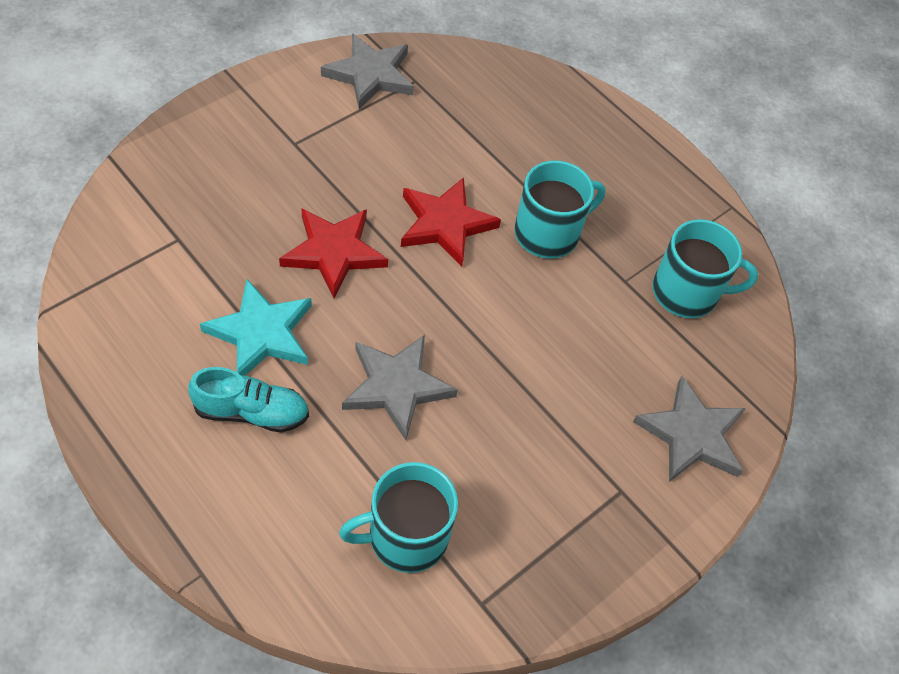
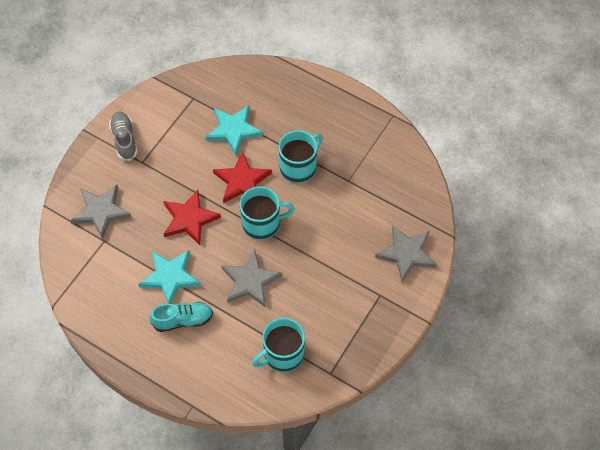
camera: 10 degrees left, 5 degrees up
(281, 103) = (124, 140): none -> grey shoe
(370, 75) = (166, 103): grey star -> grey star (101, 212)
(461, 145) = (234, 130): none -> turquoise star
(686, 292) = (382, 176): turquoise mug -> turquoise mug (262, 223)

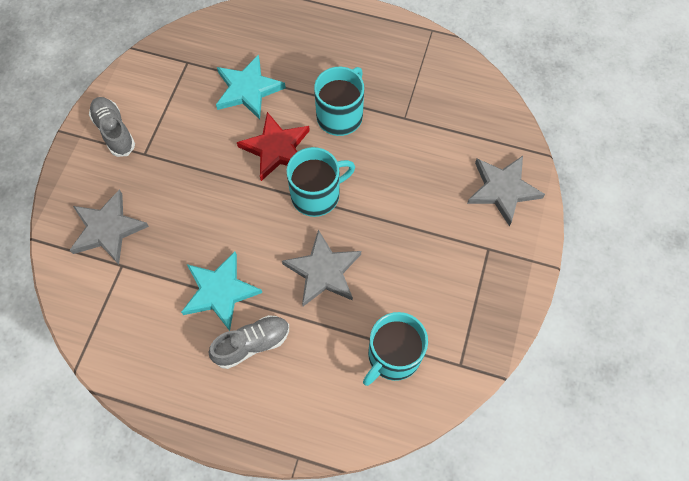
camera: 15 degrees left, 5 degrees up
(183, 320) = (252, 344): turquoise shoe -> grey shoe
(189, 219) = (224, 211): red star -> none

